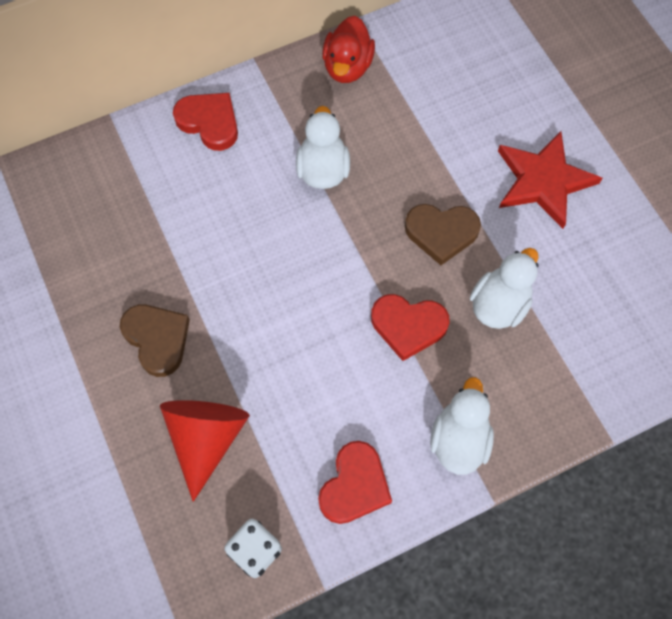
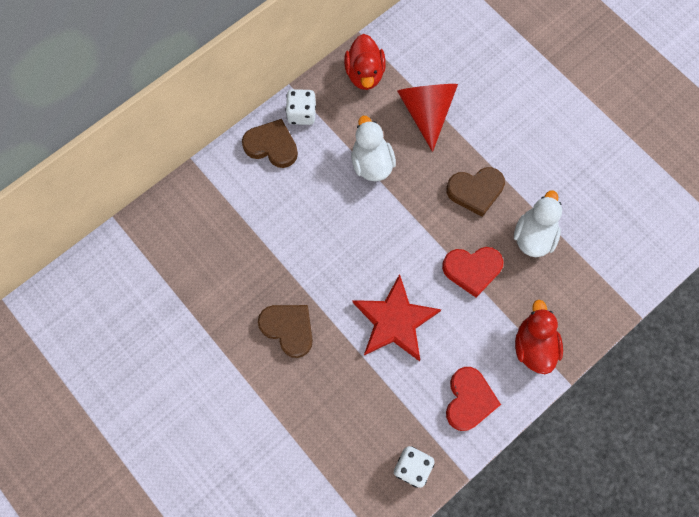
camera: 15 degrees left, 5 degrees up
(206, 438) = (350, 394): red cone -> red cone (426, 112)
(209, 122) = (272, 146): red heart -> brown heart
(257, 94) = (301, 114): none -> white dice
(459, 440) = (533, 345): white duck -> red duck
(543, 181) = (538, 131): red star -> red star (394, 321)

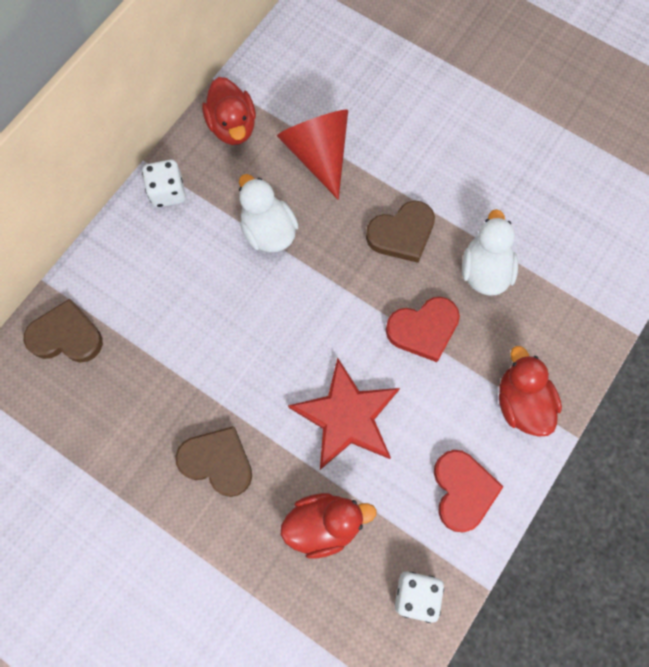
camera: 15 degrees left, 0 degrees up
(272, 146) = (140, 240): brown heart -> brown heart (66, 336)
(356, 396) = (324, 524): none -> red duck

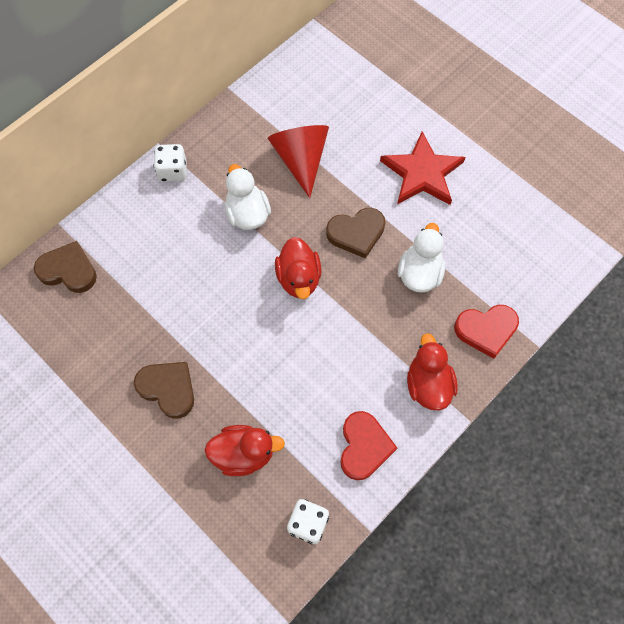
camera: 10 degrees right, 5 degrees down
(232, 126) = (236, 127): red duck -> red duck (299, 278)
(346, 416) = (280, 371): red star -> red star (422, 173)
(423, 329) = (358, 312): red heart -> red heart (486, 330)

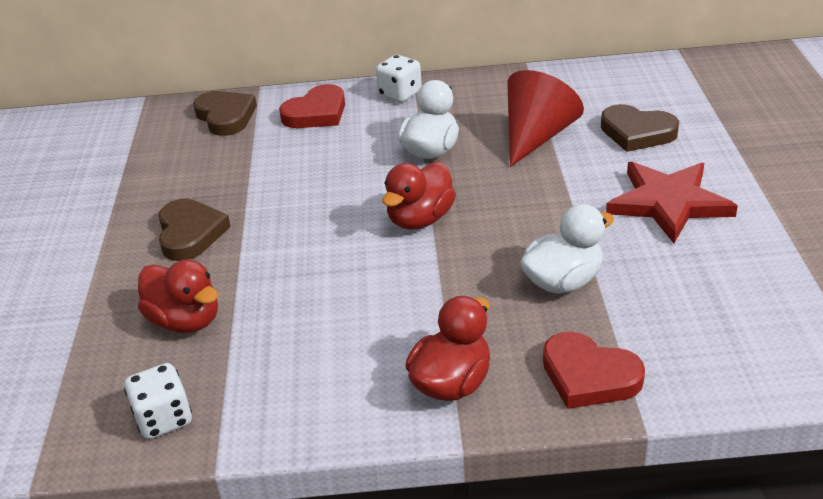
camera: 45 degrees right, 30 degrees down
(356, 233) = (528, 215): brown heart -> brown heart (637, 132)
(364, 447) = (308, 392): red heart -> red heart (316, 113)

